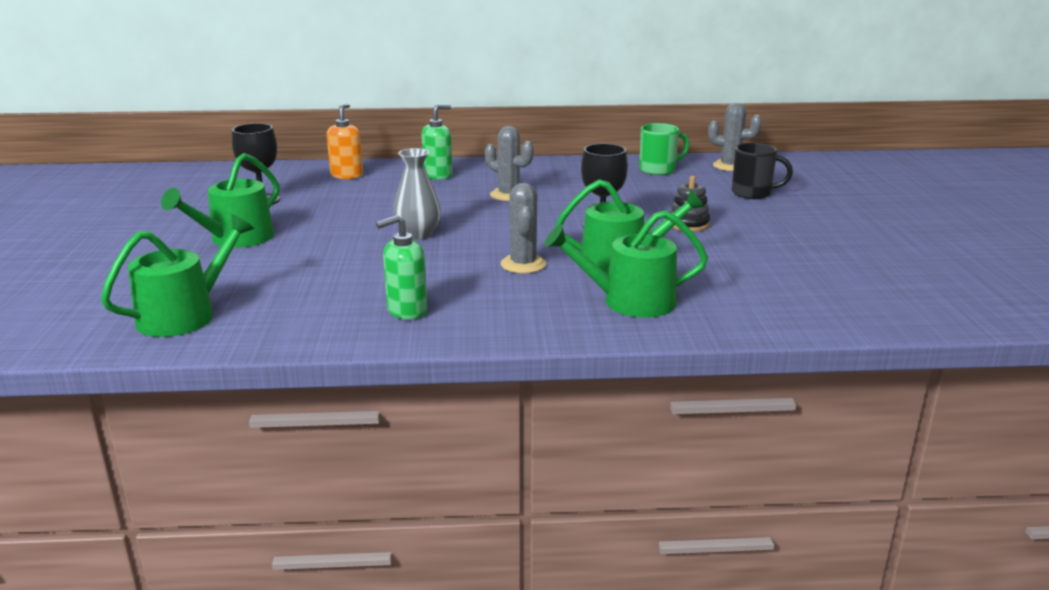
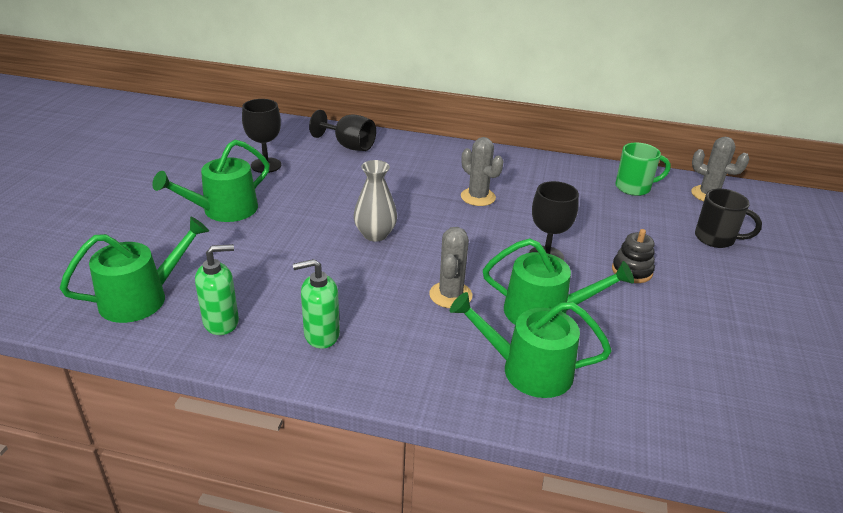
camera: 15 degrees right, 10 degrees up
(347, 175) = (349, 146): orange soap dispenser -> black goblet
(438, 175) = (426, 159): green soap dispenser -> green soap dispenser (221, 322)

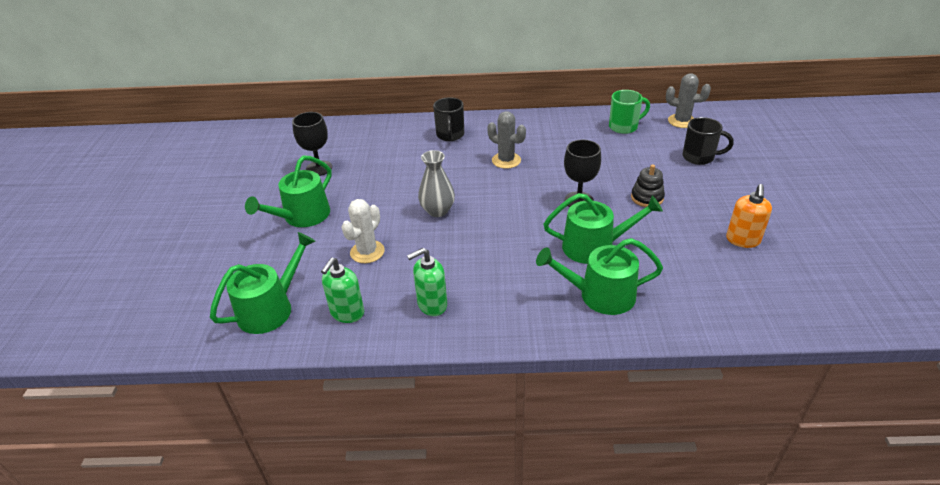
camera: 10 degrees left, 5 degrees up
(221, 322) = (347, 313): green soap dispenser -> green soap dispenser turned 150 degrees clockwise
(276, 261) = (367, 252): none -> white cactus
(349, 146) = (381, 136): black goblet -> none
(425, 159) = (450, 135): none -> black mug
(450, 295) = (518, 249): grey cactus -> none
(738, 345) = (742, 240): none -> orange soap dispenser

